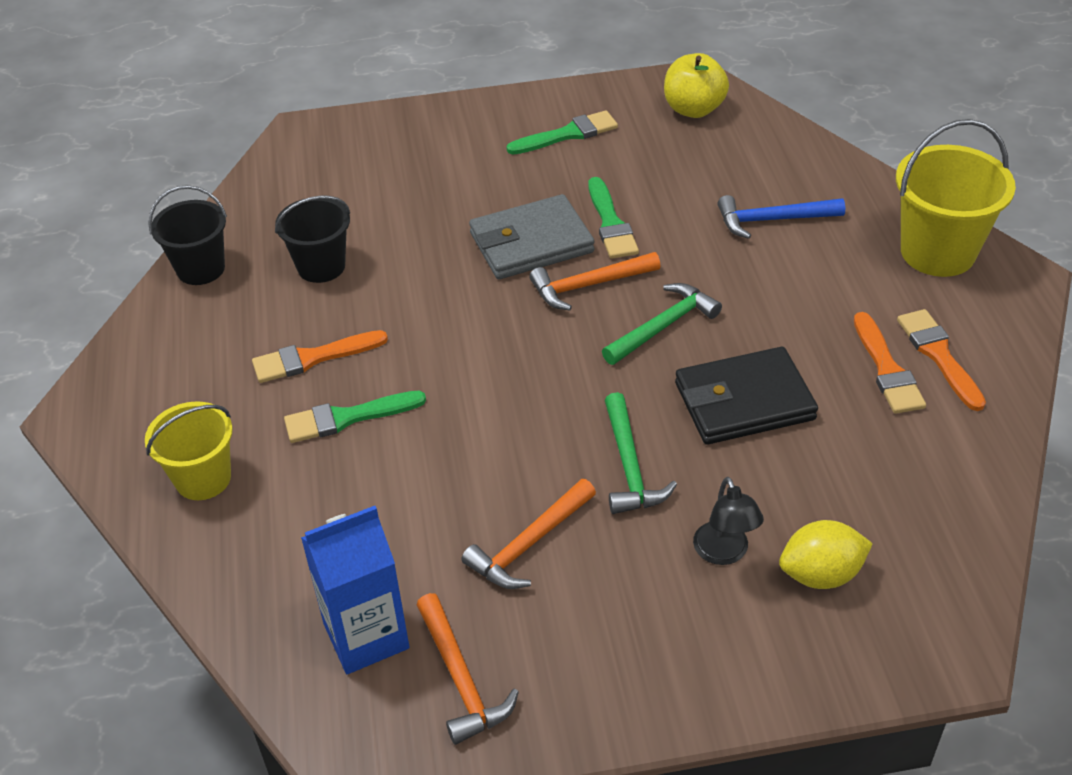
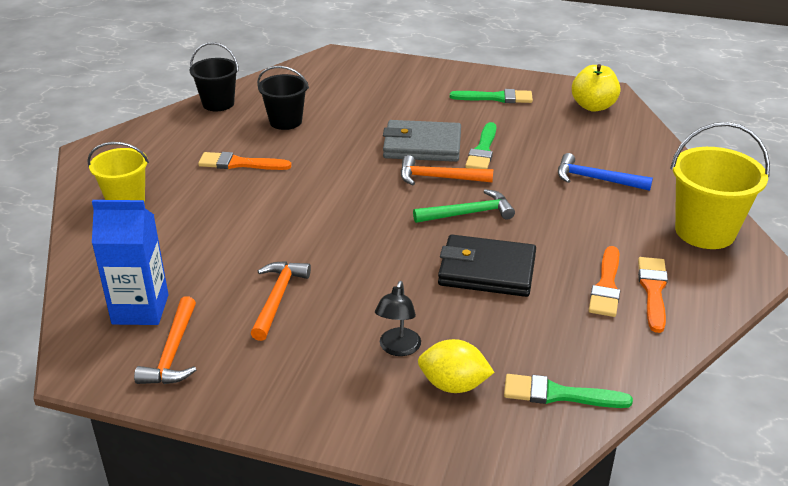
camera: 25 degrees right, 10 degrees down
(347, 417) = (231, 198): green brush -> green brush (559, 394)
(529, 544) = (278, 298): orange hammer -> orange hammer turned 120 degrees clockwise
(629, 466) = (378, 280): green hammer -> none

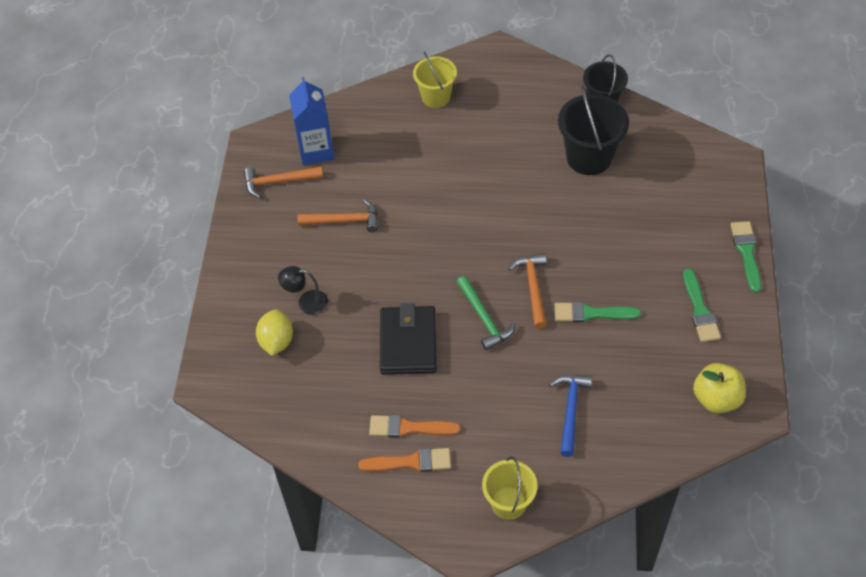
camera: 80 degrees right, 20 degrees up
(239, 163) = (510, 147): orange brush -> none
(285, 121) = (589, 157): black bucket -> black bucket, size x1.52
(422, 146) = (583, 266): grey wallet -> none
(559, 394) = (278, 405): green brush -> green brush (746, 253)
(705, 231) = (508, 503): yellow bucket -> yellow bucket, size x0.66

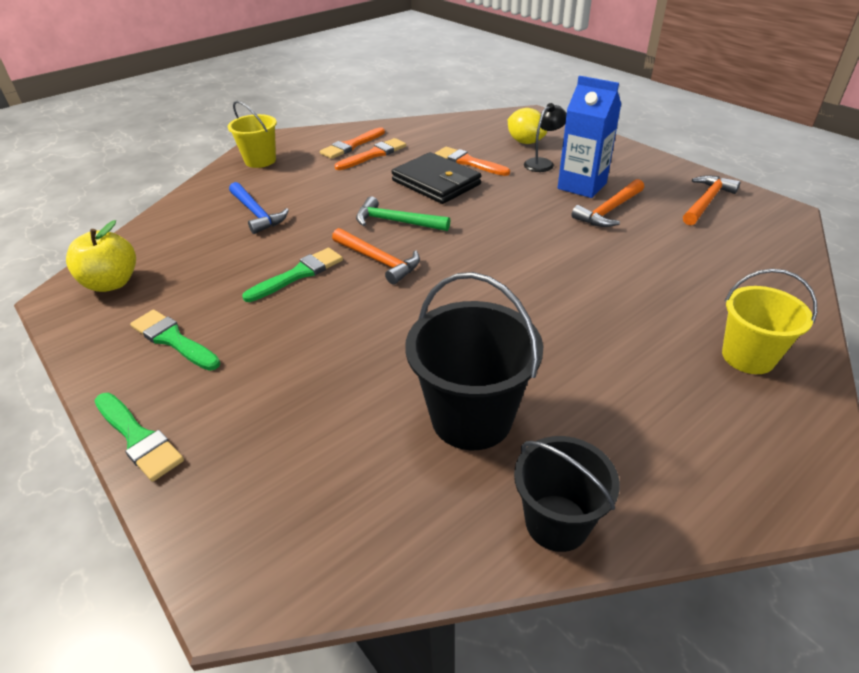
camera: 135 degrees right, 15 degrees down
(316, 150) = (732, 236): blue carton -> blue carton (582, 186)
(353, 350) = (468, 162): none -> orange brush

